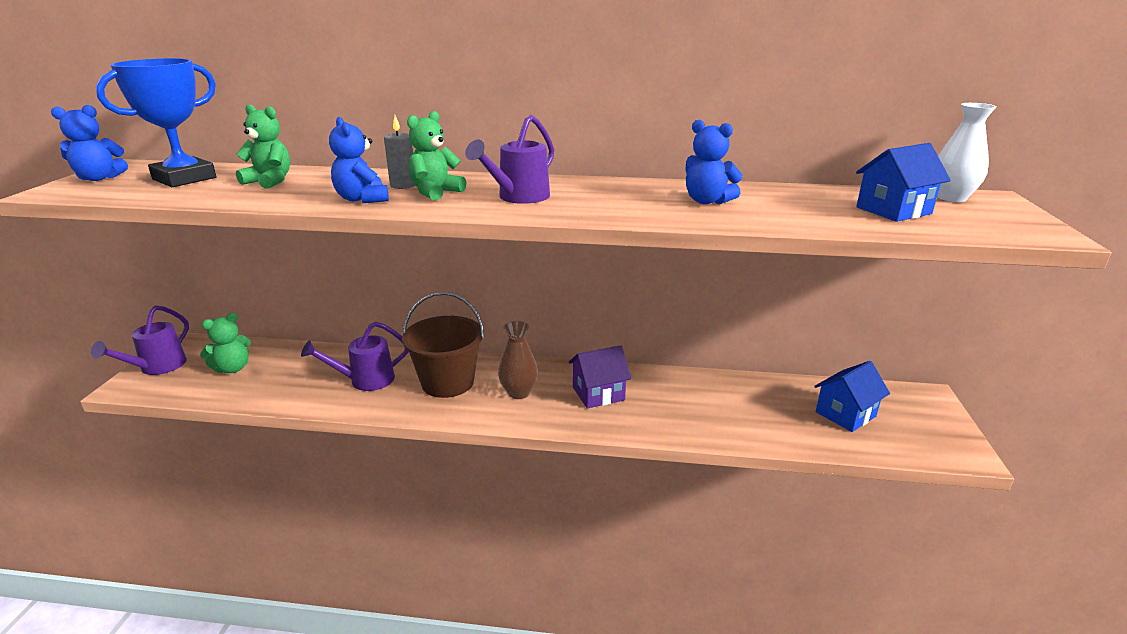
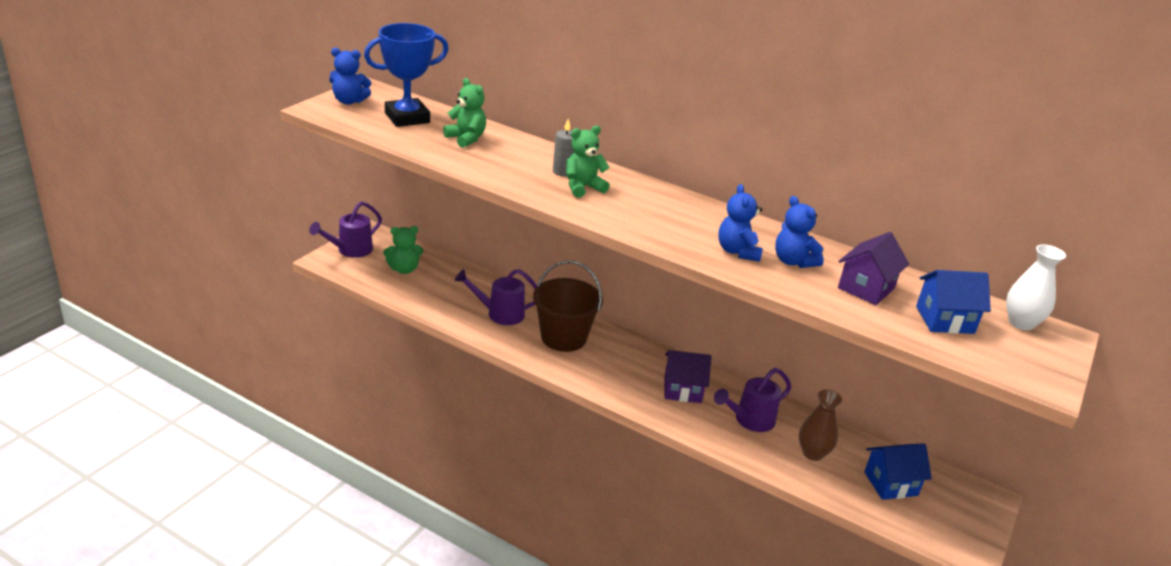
camera: 20 degrees right, 5 degrees up
(362, 199) = (525, 180): blue teddy bear -> blue teddy bear (737, 251)
(518, 197) = (643, 212): purple watering can -> purple watering can (750, 420)
(518, 392) = (616, 366): brown vase -> brown vase (813, 453)
(796, 205) = (866, 288): none -> purple house

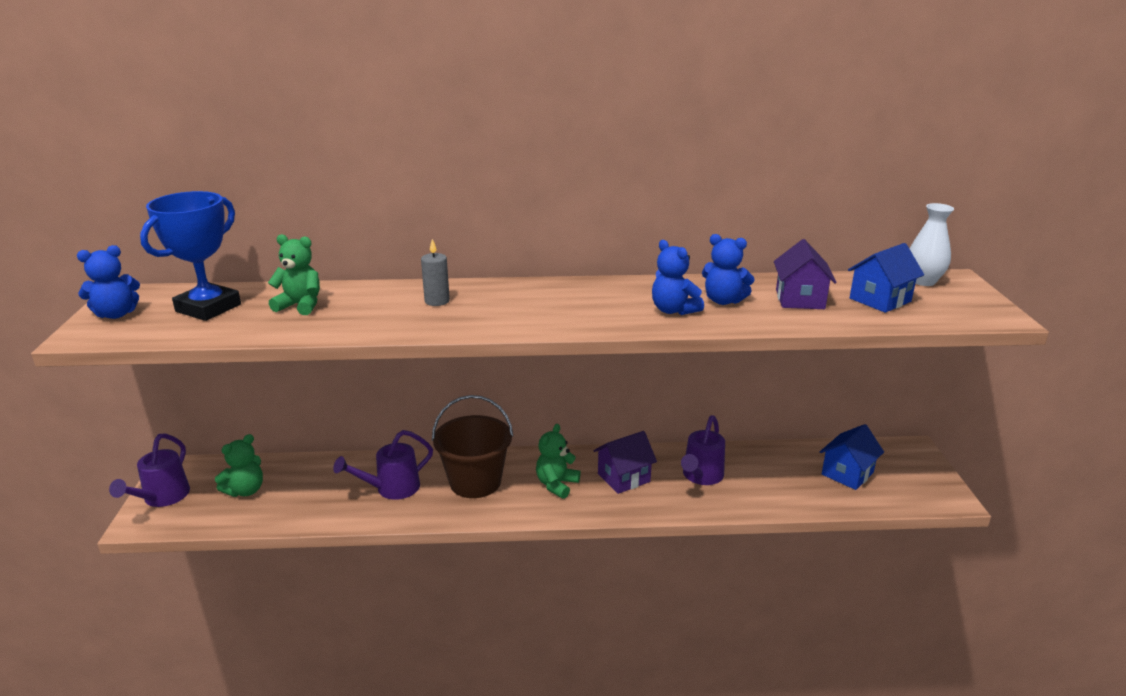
camera: 30 degrees left, 5 degrees down
(583, 187) = (474, 308): green teddy bear -> green teddy bear (556, 485)
(813, 453) = (772, 479): brown vase -> none

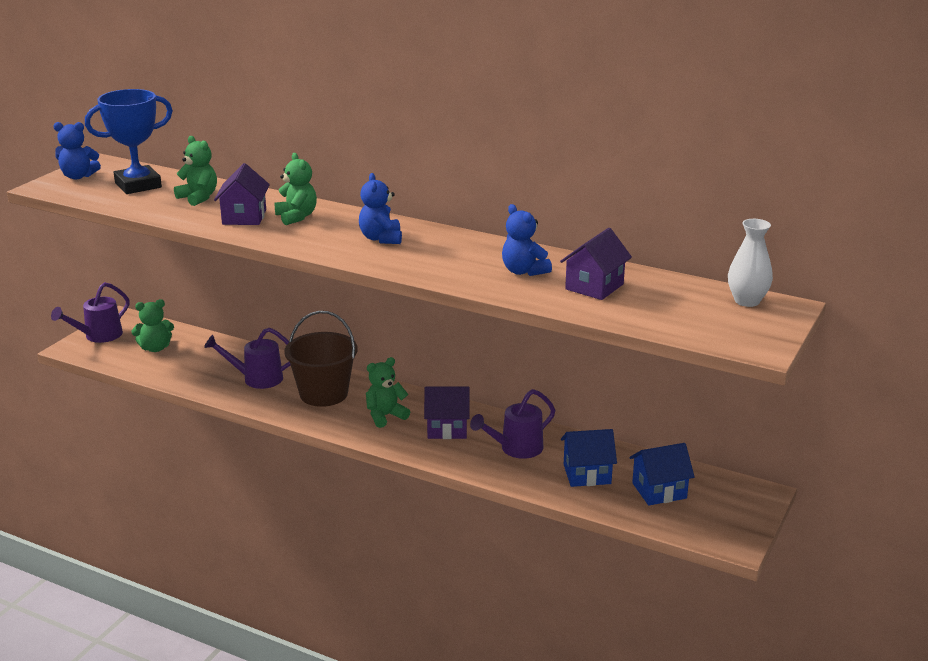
camera: 30 degrees right, 0 degrees up
(380, 314) = (244, 217): none -> purple house
(437, 301) = (296, 217): grey candle -> green teddy bear
(673, 310) = (468, 268): blue teddy bear -> blue teddy bear (381, 238)
(880, 300) = (669, 305): blue house -> blue house (587, 474)

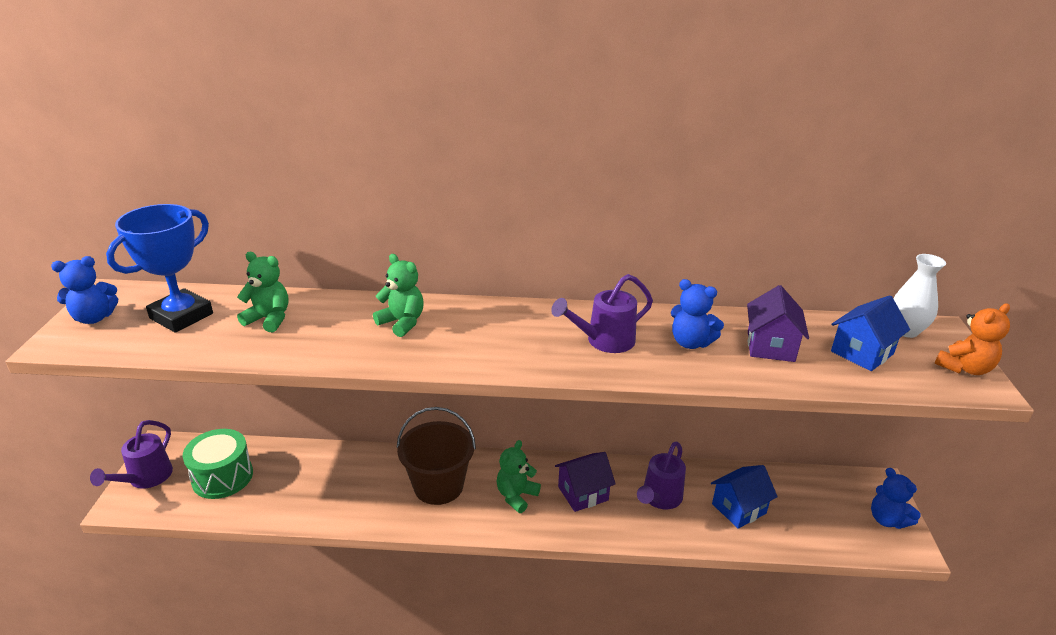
camera: 25 degrees left, 5 degrees up
(155, 348) = (222, 477): green teddy bear -> green drum
(244, 217) = (344, 336): purple house -> none
(257, 379) = (358, 486): purple watering can -> purple watering can (604, 341)
(381, 238) = (516, 332): blue teddy bear -> blue teddy bear (887, 519)
(659, 491) = (808, 508): blue house -> blue house (862, 353)
(763, 334) = (964, 368): none -> orange teddy bear

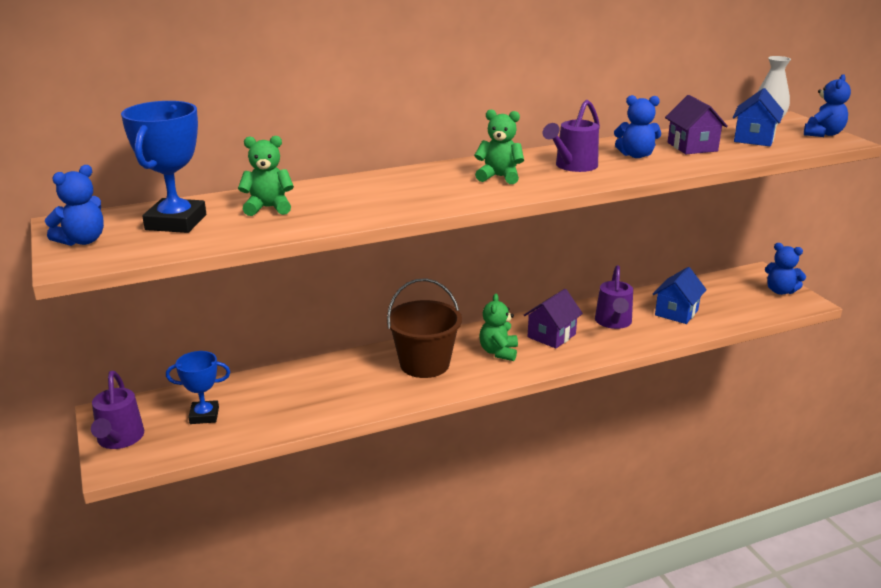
camera: 25 degrees left, 5 degrees down
(222, 477) = (204, 415): green drum -> blue trophy
(402, 322) = (395, 187): green teddy bear -> green teddy bear (499, 177)
(964, 368) = (823, 134): orange teddy bear -> blue teddy bear

